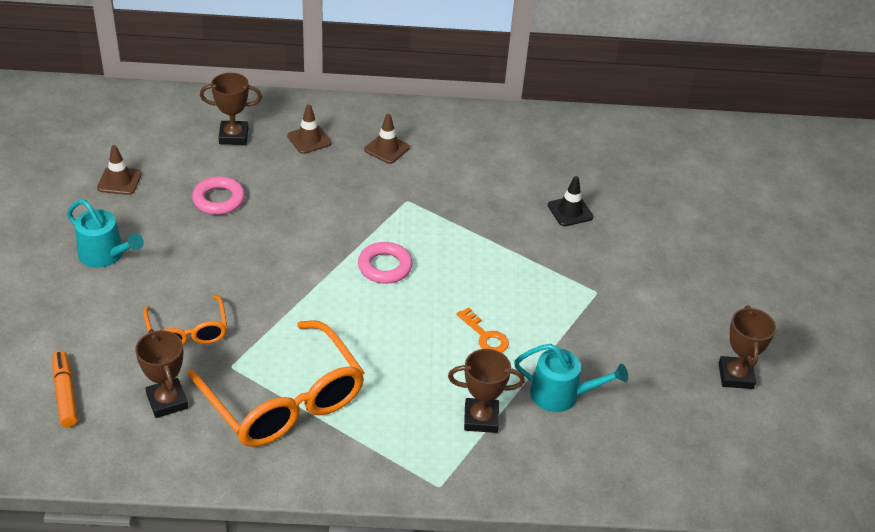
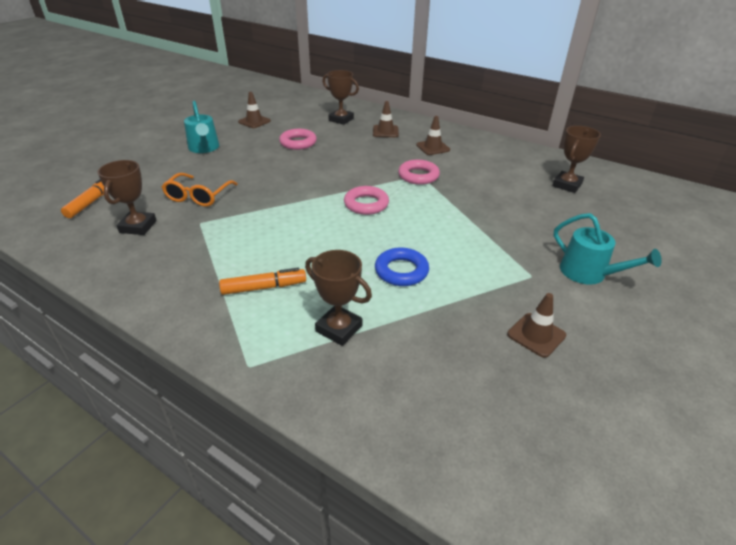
camera: 35 degrees right, 5 degrees down
(284, 400) = (207, 254): orange glasses -> none
(378, 410) = (263, 287): none -> orange marker
(406, 202) = (418, 176): none -> pink ring
(485, 336) = (401, 271): orange key -> blue ring
(561, 395) = (430, 341): turquoise watering can -> turquoise watering can (588, 273)
(570, 211) = (549, 216): black traffic cone -> none
(634, 351) = (536, 335): none -> brown traffic cone
(735, 376) = (645, 404): brown trophy -> brown trophy (567, 185)

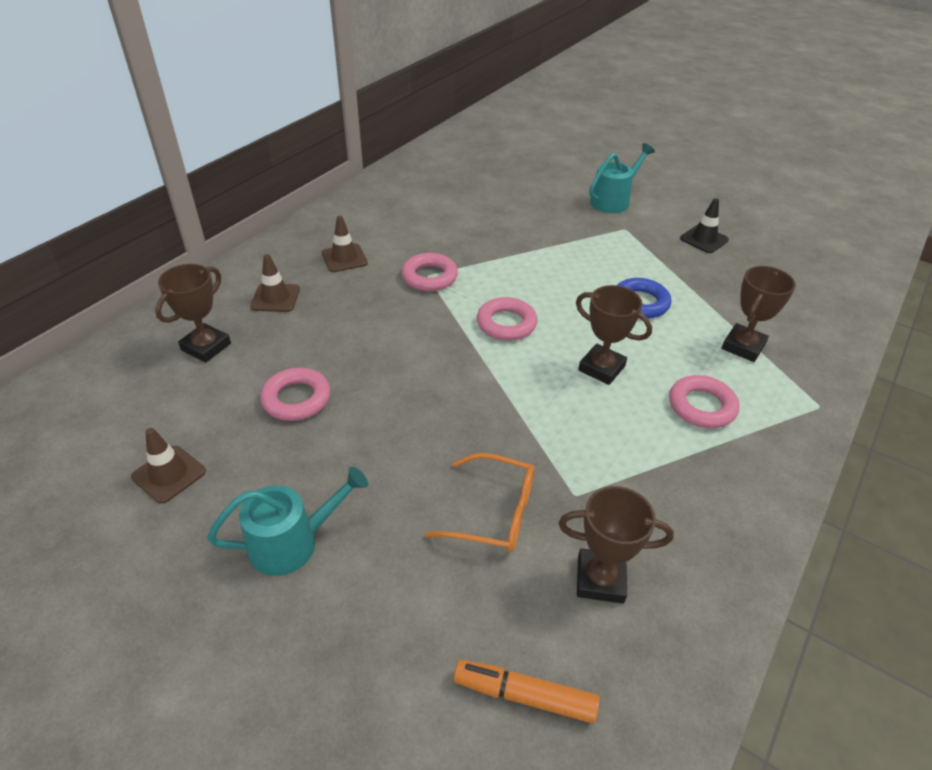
camera: 90 degrees left, 5 degrees up
(263, 287) = (701, 406): orange marker -> pink ring
(536, 335) = (704, 239): brown traffic cone -> black traffic cone
(567, 185) = (455, 181): brown trophy -> brown trophy (601, 368)

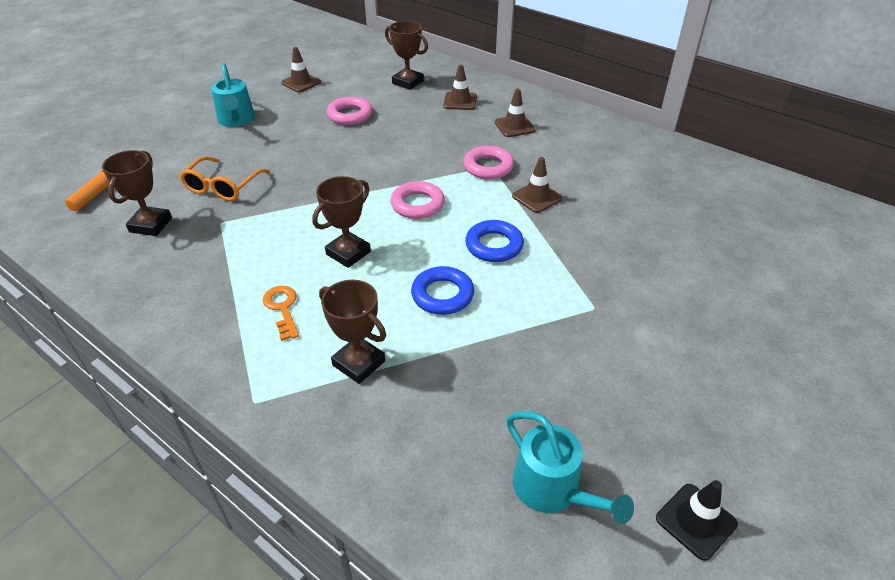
camera: 95 degrees right, 0 degrees up
(482, 249) = (537, 197): none -> brown traffic cone
(562, 274) = (494, 245): none -> blue ring
(613, 201) = (663, 308): turquoise watering can -> turquoise watering can (552, 489)
(701, 406) = (282, 308): pink ring -> orange key
(704, 239) = (581, 382): black traffic cone -> black traffic cone (696, 521)

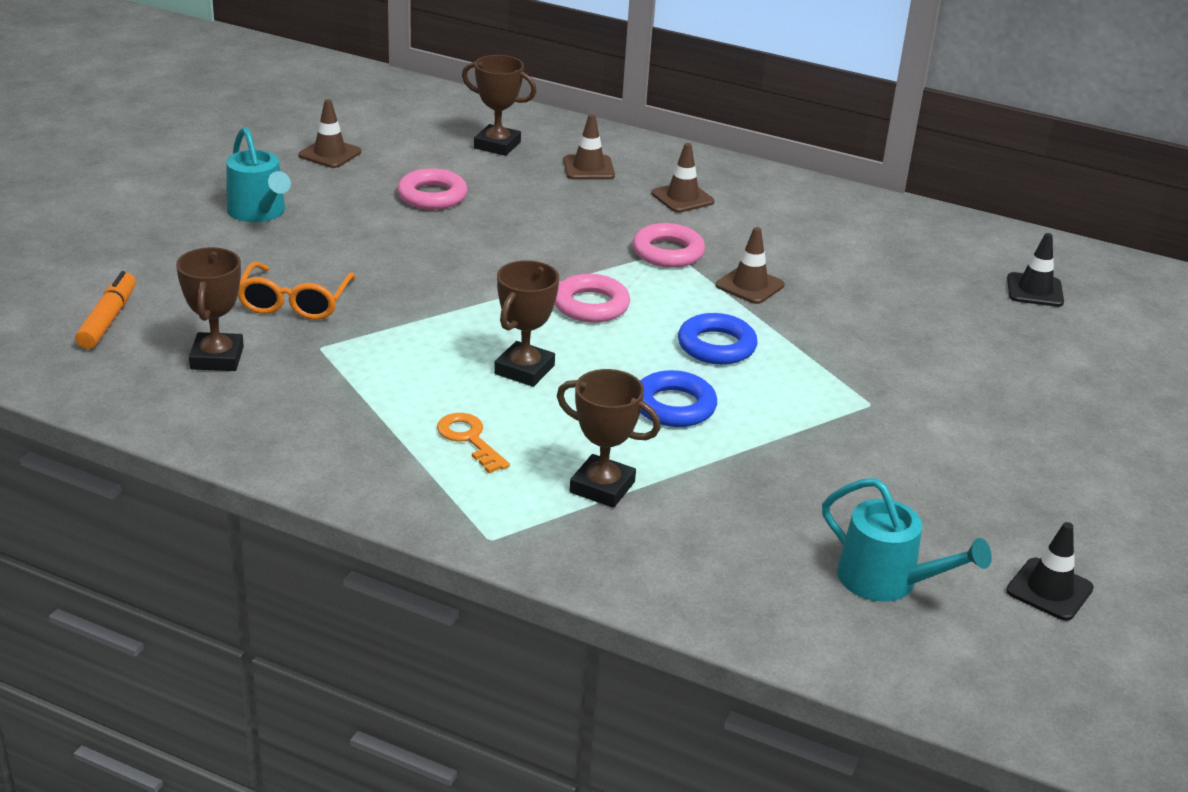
camera: 15 degrees left, 10 degrees down
(753, 218) = (1034, 290): none -> black traffic cone

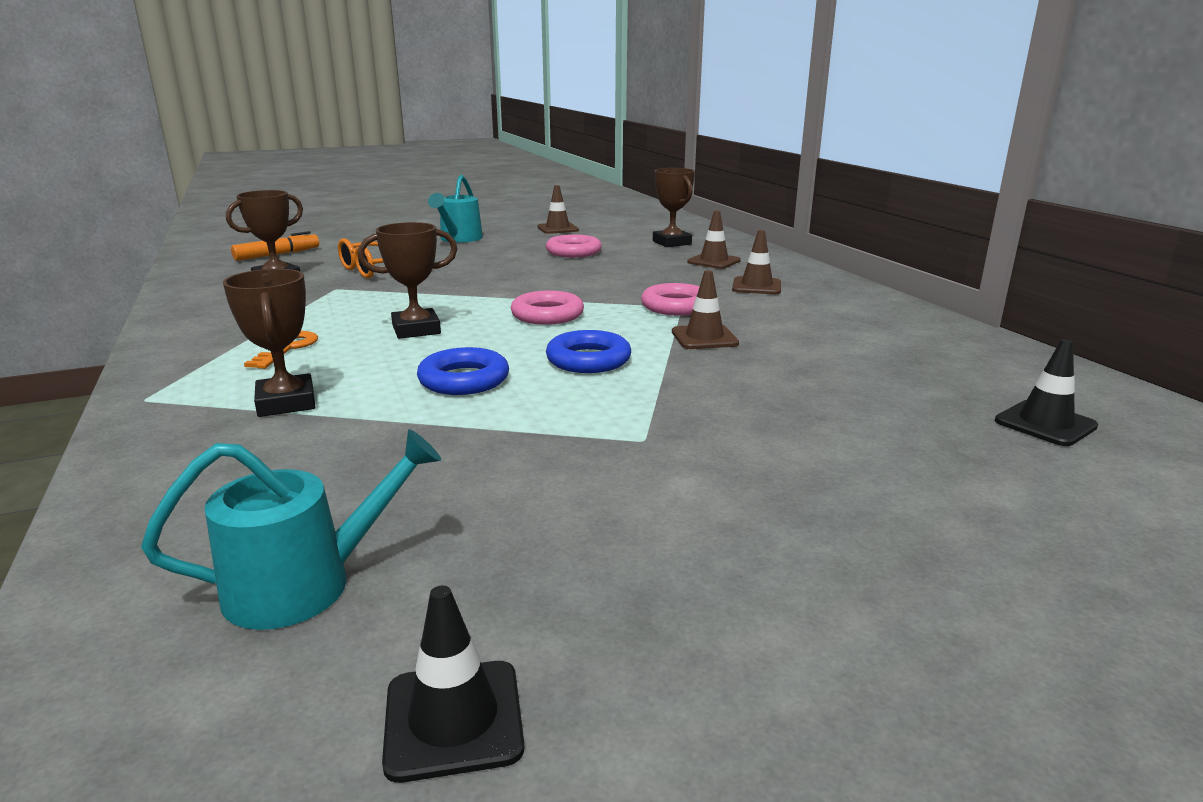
camera: 45 degrees right, 10 degrees down
(886, 581) = (304, 584): turquoise watering can -> turquoise watering can turned 105 degrees counterclockwise

